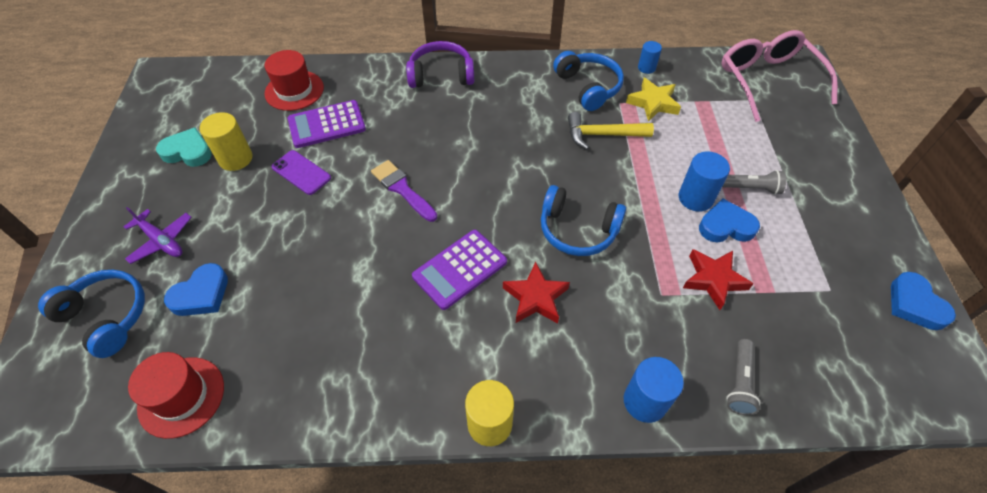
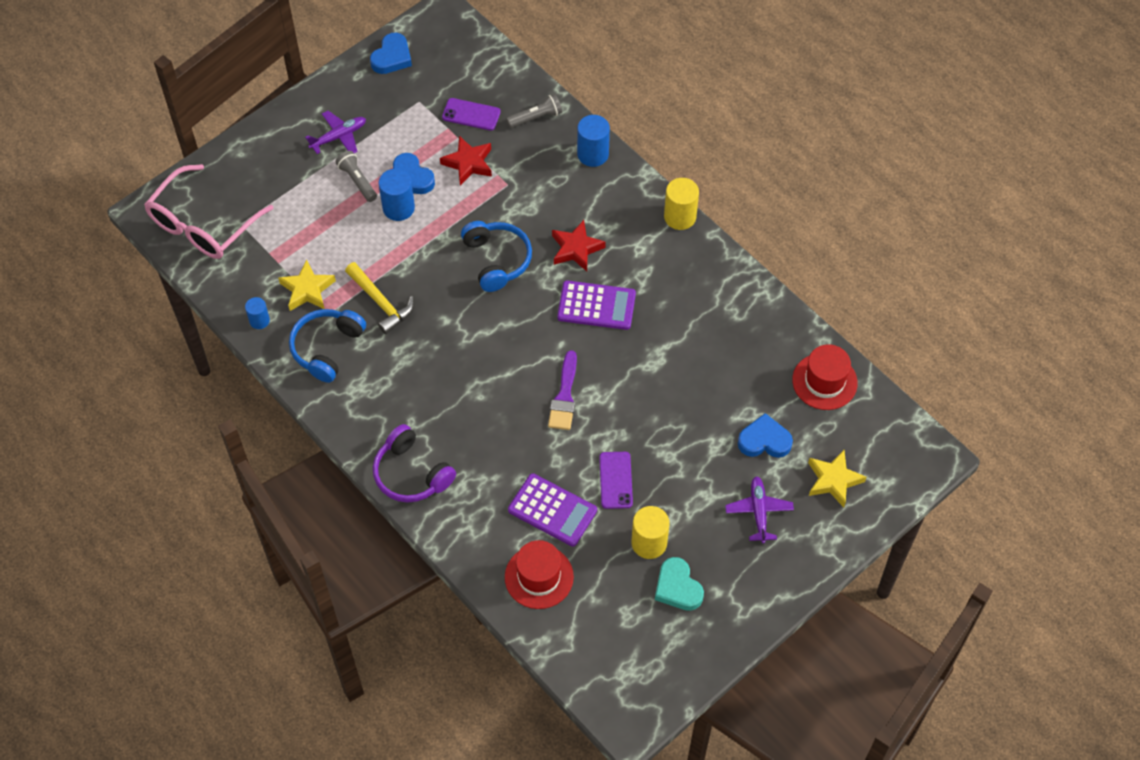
camera: 130 degrees left, 5 degrees up
(106, 317) = (833, 480): blue headphones -> yellow star
(782, 323) = (471, 114): none -> purple phone
(816, 204) = (339, 136): none -> purple plane

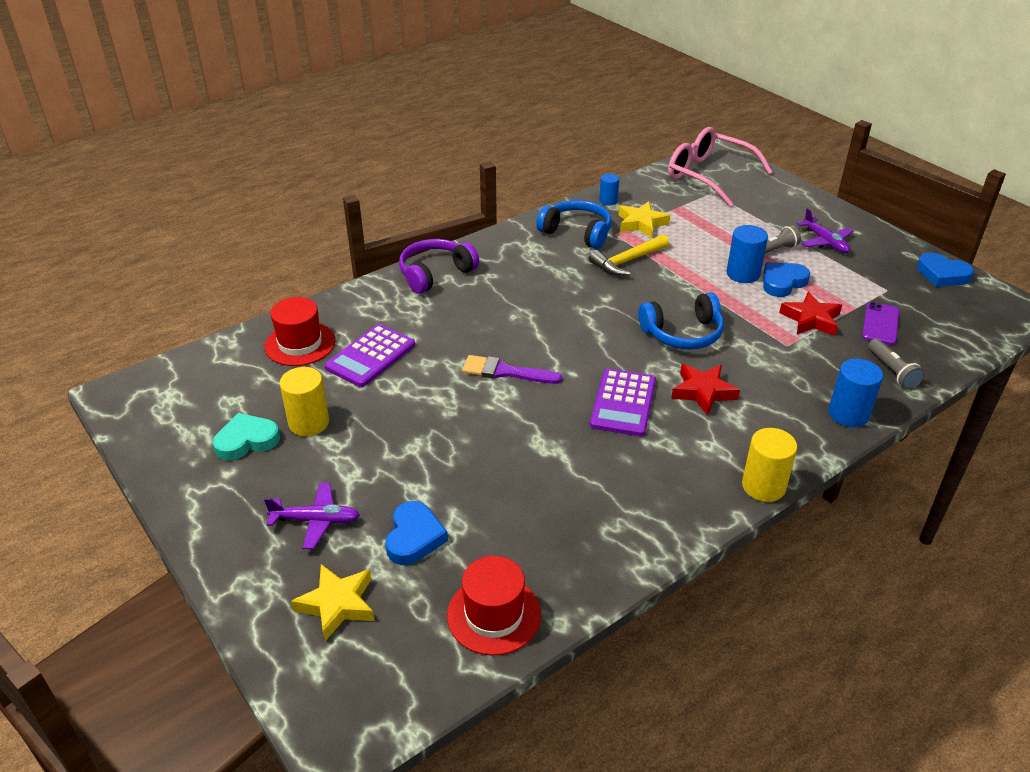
camera: 95 degrees right, 20 degrees down
(615, 480) = (393, 403): purple phone -> none

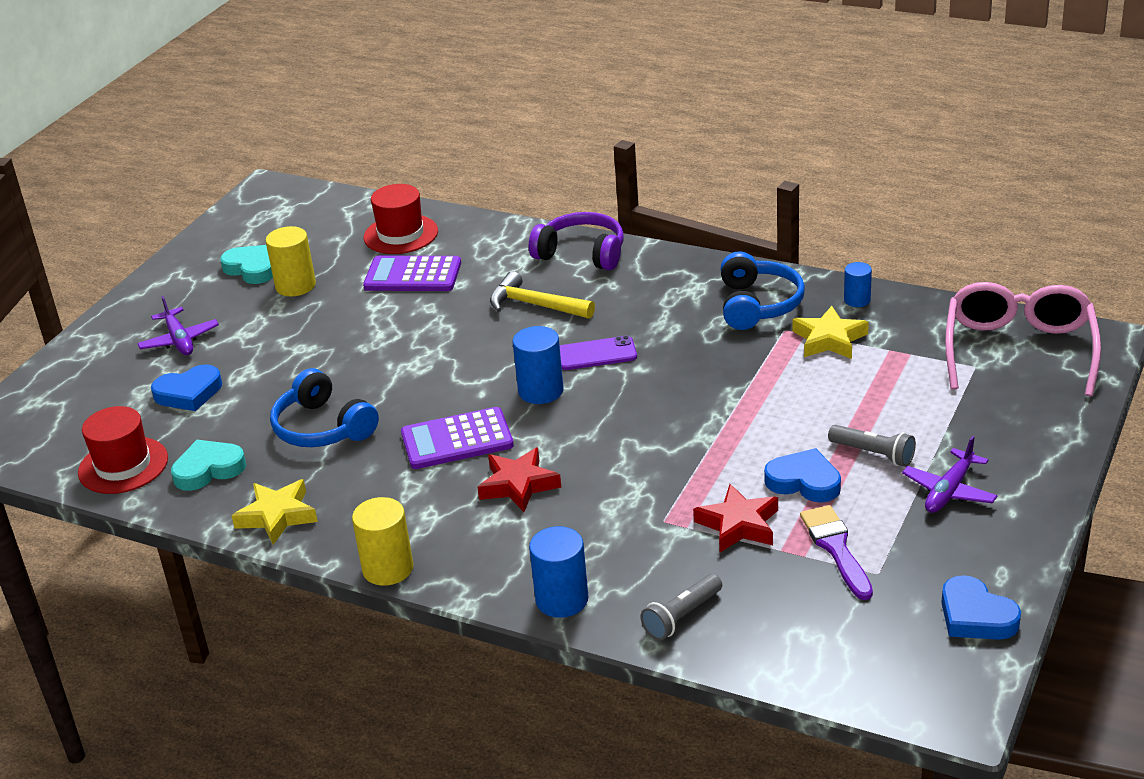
camera: 65 degrees right, 5 degrees down
(337, 604) = (95, 388): yellow star -> yellow star (277, 516)
(506, 372) = (450, 354): purple brush -> purple brush (836, 549)
(549, 555) = (208, 469): none -> turquoise heart
(627, 261) = (731, 357): yellow hammer -> yellow hammer (535, 305)
(682, 333) = (618, 439): blue headphones -> blue headphones (323, 427)
(743, 274) = (792, 446): blue cylinder -> blue cylinder (541, 391)
(880, 324) = (784, 584): purple phone -> purple phone (596, 354)
(942, 274) = (976, 616): blue heart -> blue heart turned 45 degrees counterclockwise

